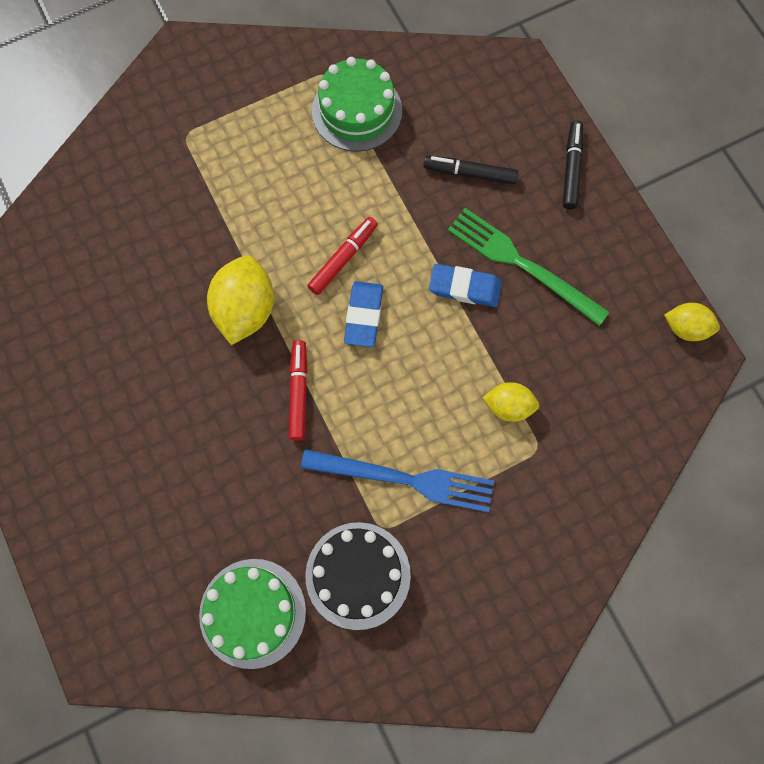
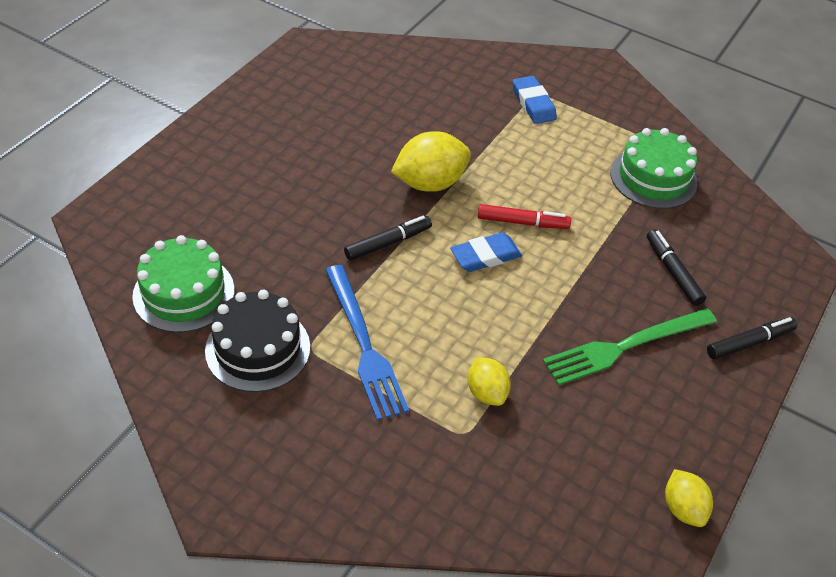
camera: 55 degrees right, 25 degrees down
(298, 392) = (388, 243): red marker -> black marker
(465, 287) = (568, 313): blue eraser -> blue eraser (533, 103)
(523, 265) = (626, 346): green fork -> green fork turned 120 degrees counterclockwise

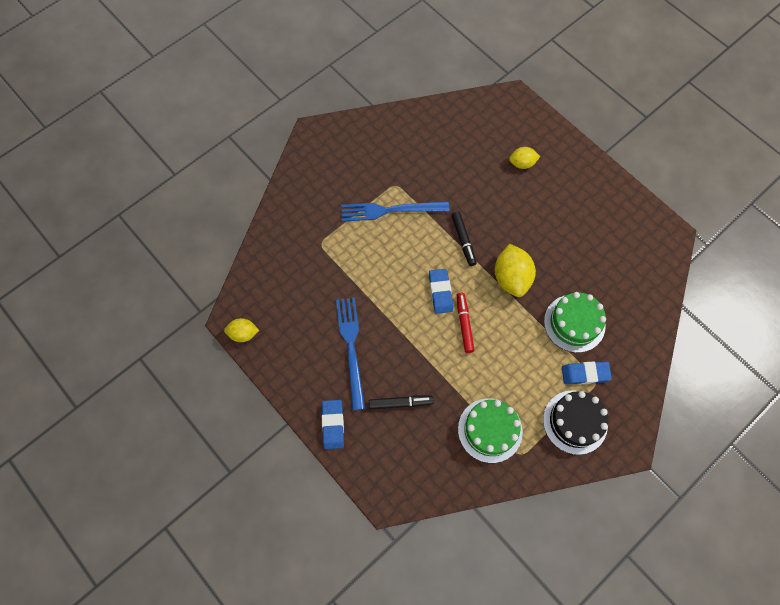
camera: 110 degrees right, 20 degrees up
(184, 293) = (448, 133): green cake -> green cake (574, 323)
(258, 349) = (401, 161): black cake -> black cake (575, 422)
(486, 392) = (342, 262): yellow lemon -> yellow lemon (522, 163)
(522, 222) = (464, 324): red marker -> red marker turned 150 degrees clockwise
(626, 346) = (351, 348): green fork -> blue fork
(749, 343) = (333, 425): black marker -> blue eraser

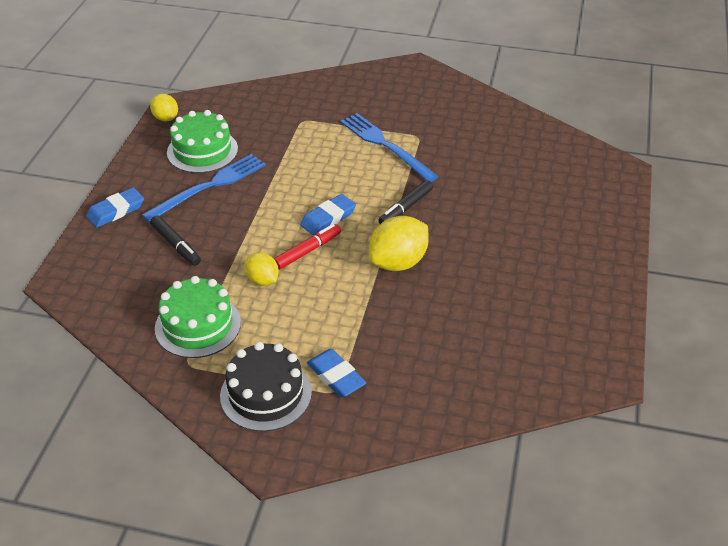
camera: 55 degrees right, 25 degrees down
(522, 163) = (548, 210): yellow lemon -> yellow lemon (262, 280)
(574, 323) = (393, 338): green cake -> green cake (202, 151)

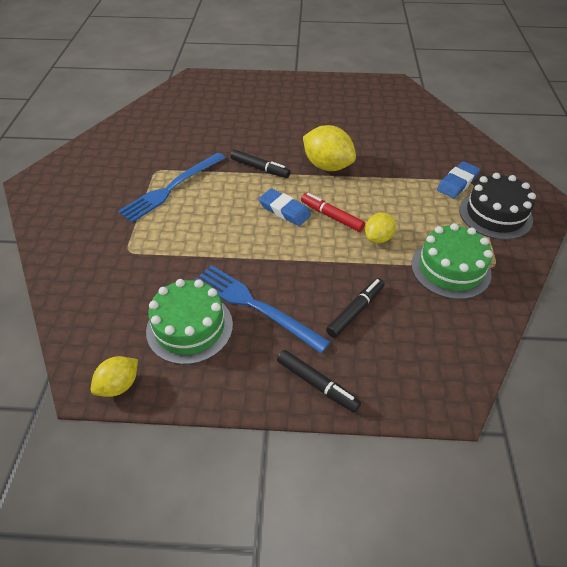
camera: 100 degrees left, 5 degrees up
(116, 211) = (317, 384): blue eraser -> black marker

